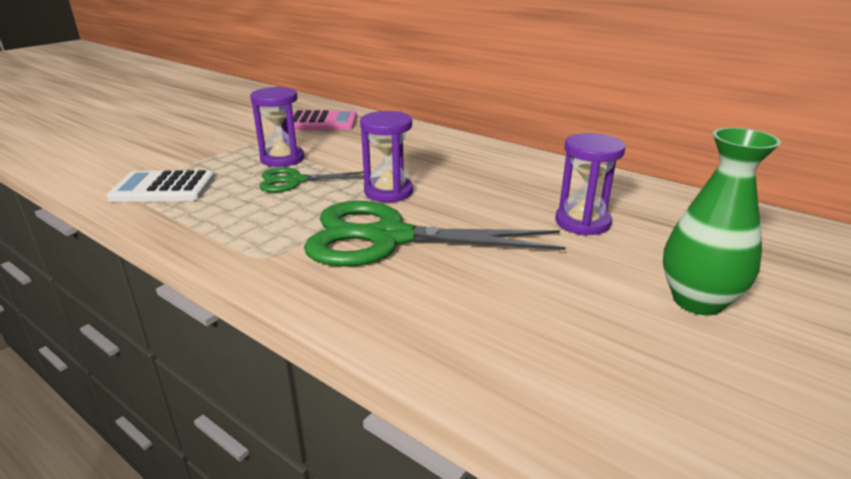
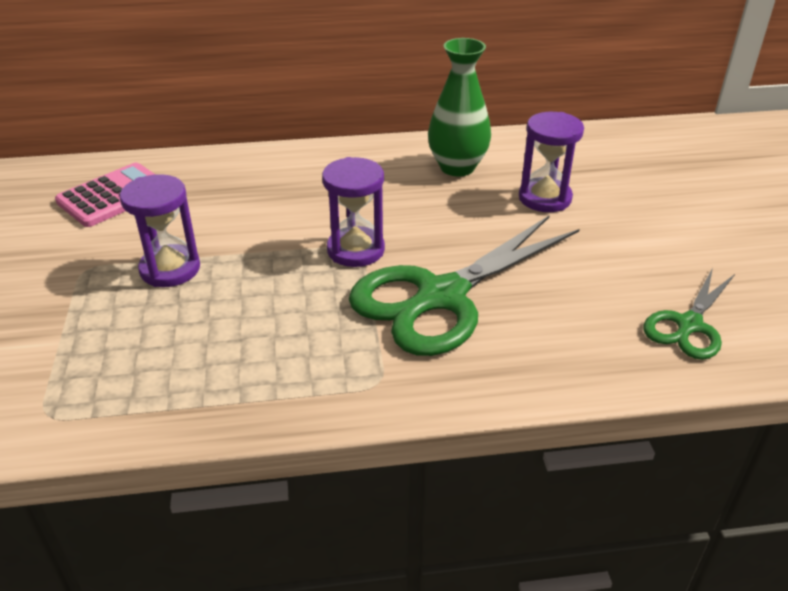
camera: 45 degrees left, 10 degrees up
(163, 188) = (105, 383): white calculator -> none
(295, 181) = (241, 287): green scissors -> green scissors (689, 325)
(697, 301) = (692, 227): green vase -> green vase (457, 167)

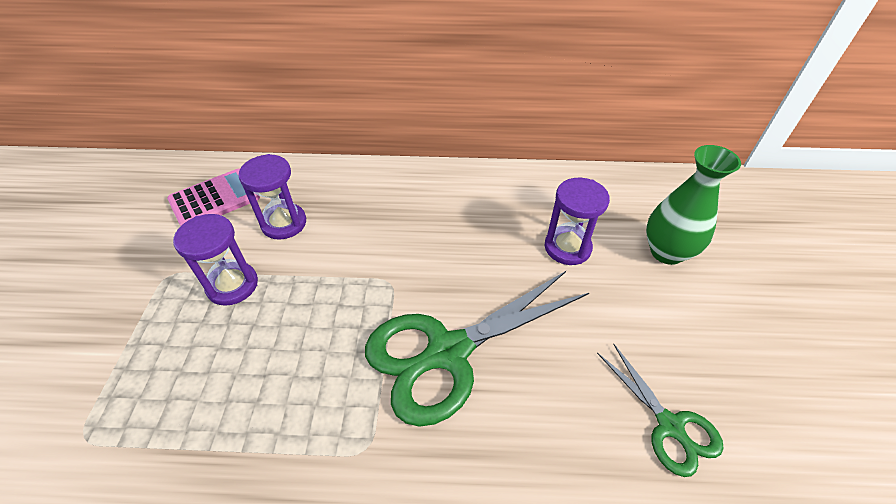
camera: 10 degrees right, 10 degrees up
(355, 250) = (389, 285): purple hourglass -> purple hourglass (284, 223)
(457, 167) = (499, 202): green vase -> green vase (666, 252)
(689, 325) = (669, 425): green scissors -> green scissors turned 75 degrees counterclockwise

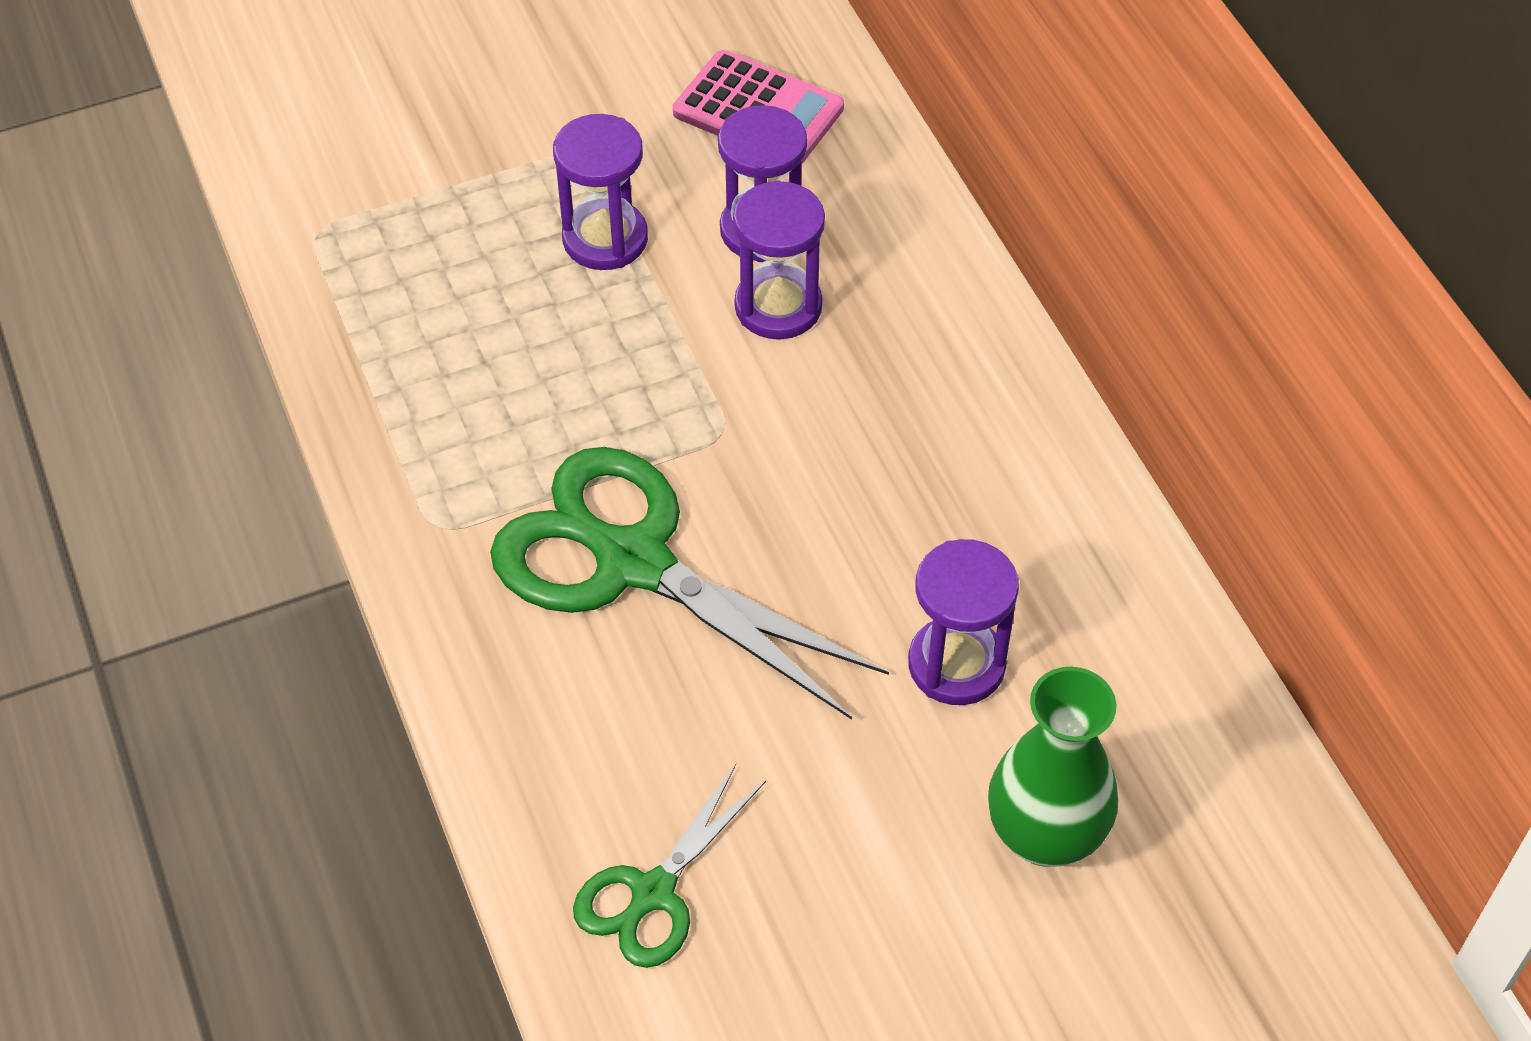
camera: 65 degrees right, 5 degrees up
(332, 234) = (778, 307): none -> purple hourglass

